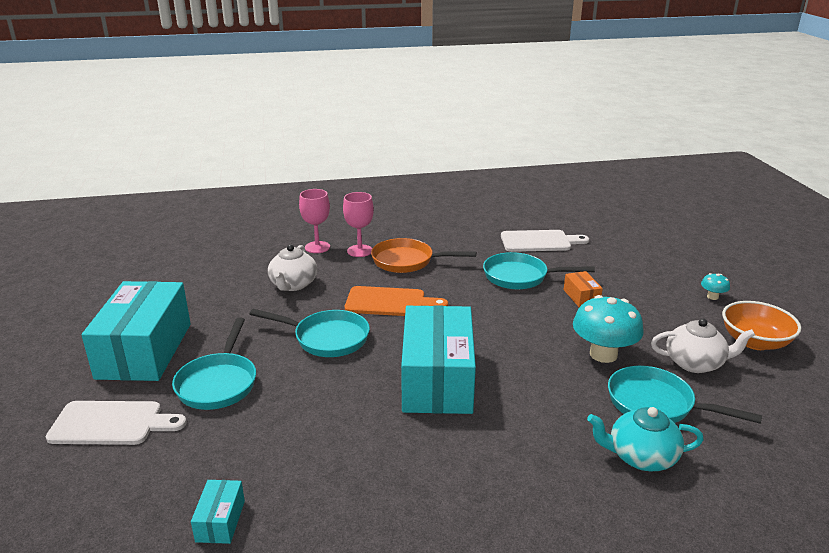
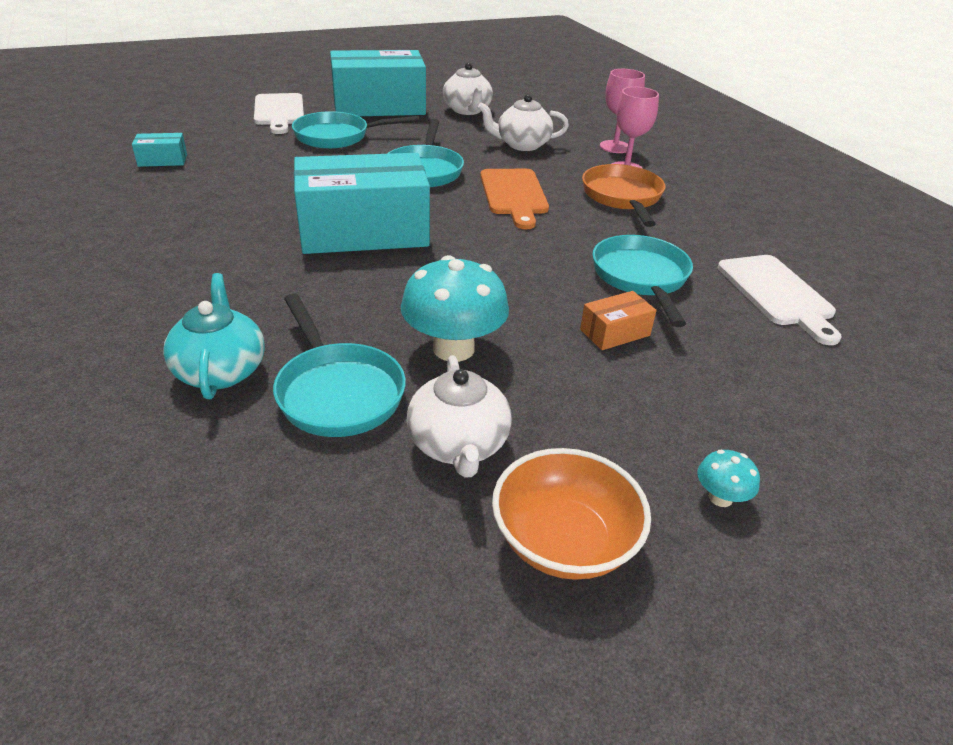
camera: 75 degrees right, 10 degrees up
(194, 300) = (467, 110): none -> white teapot
(656, 404) = (337, 392): turquoise pan -> turquoise pan turned 135 degrees clockwise

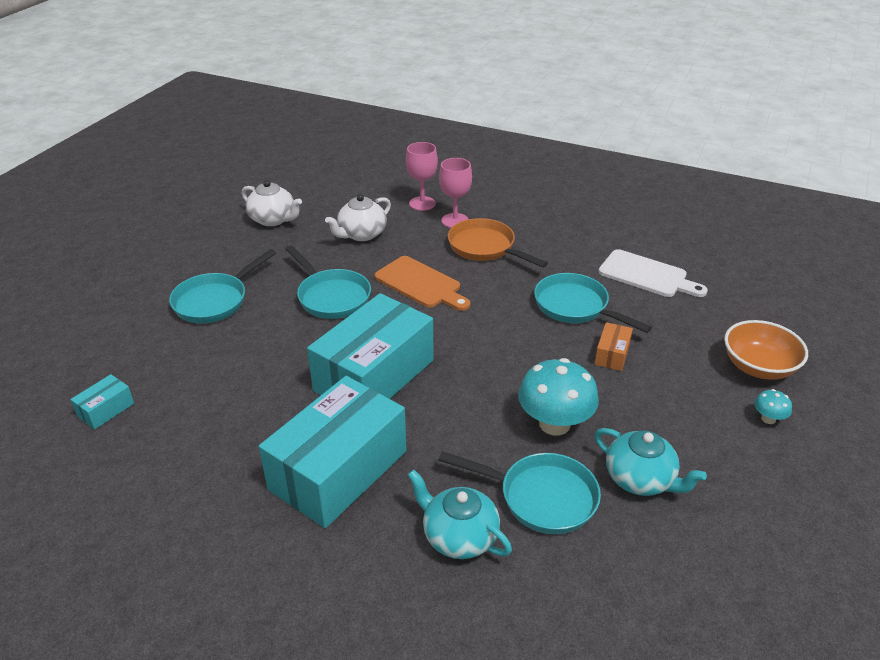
camera: 40 degrees left, 0 degrees up
(279, 112) = (119, 301): white cutting board -> none
(379, 106) = (197, 251): turquoise box -> turquoise box (339, 470)
(458, 445) = (640, 479): white teapot -> turquoise teapot
(564, 541) = (746, 491): orange bowl -> orange bowl (758, 367)

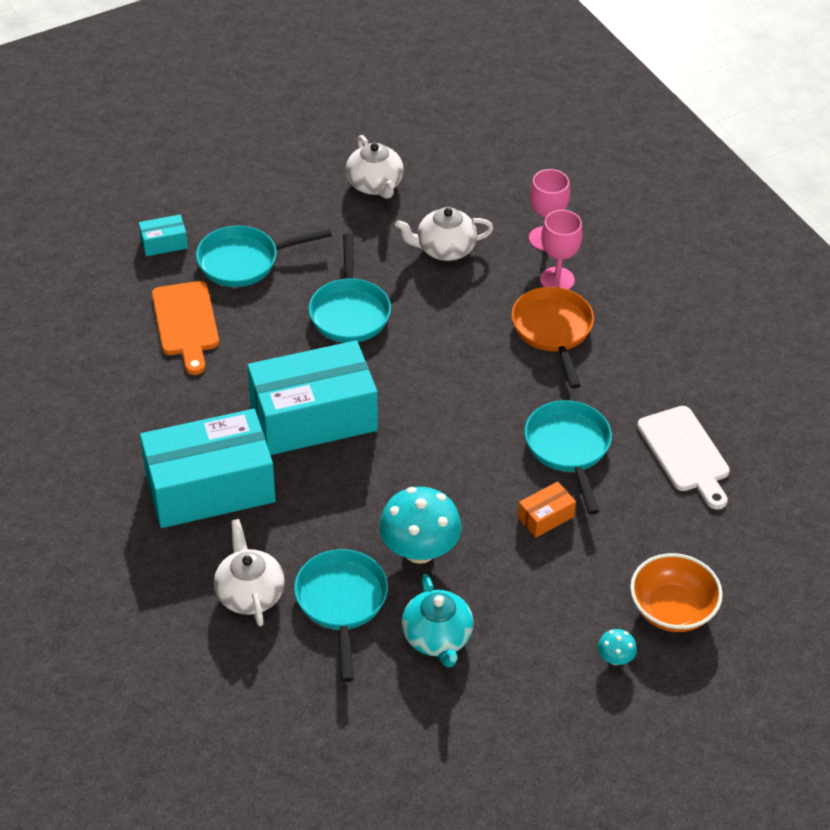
camera: 35 degrees right, 10 degrees up
(106, 410) = (81, 331): turquoise box -> turquoise box (164, 243)
(421, 284) = (445, 341): orange cutting board -> orange cutting board (186, 323)
(458, 536) = (249, 593): turquoise teapot -> white teapot
(541, 497) = (341, 603): turquoise pan -> turquoise pan turned 150 degrees counterclockwise

